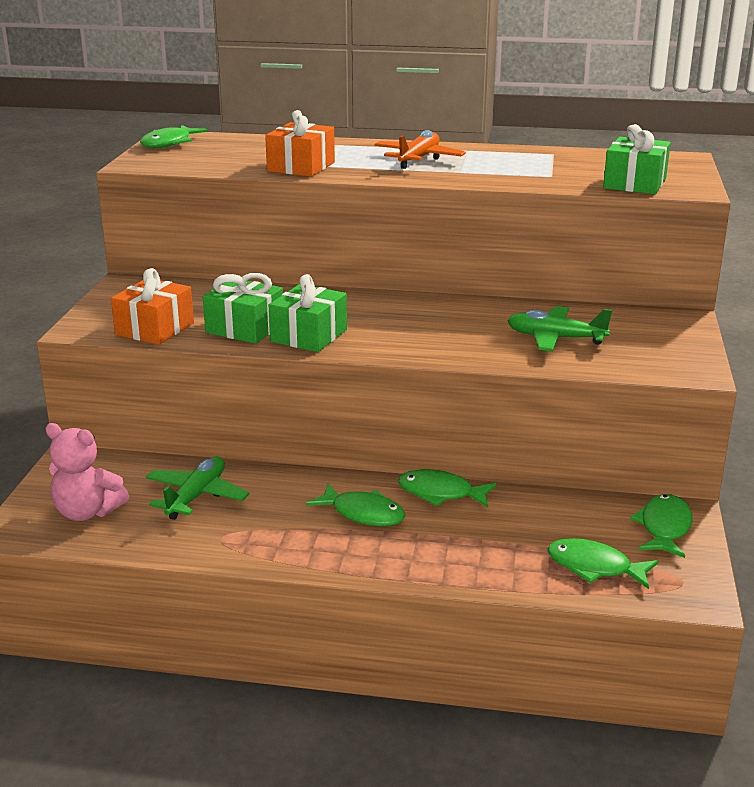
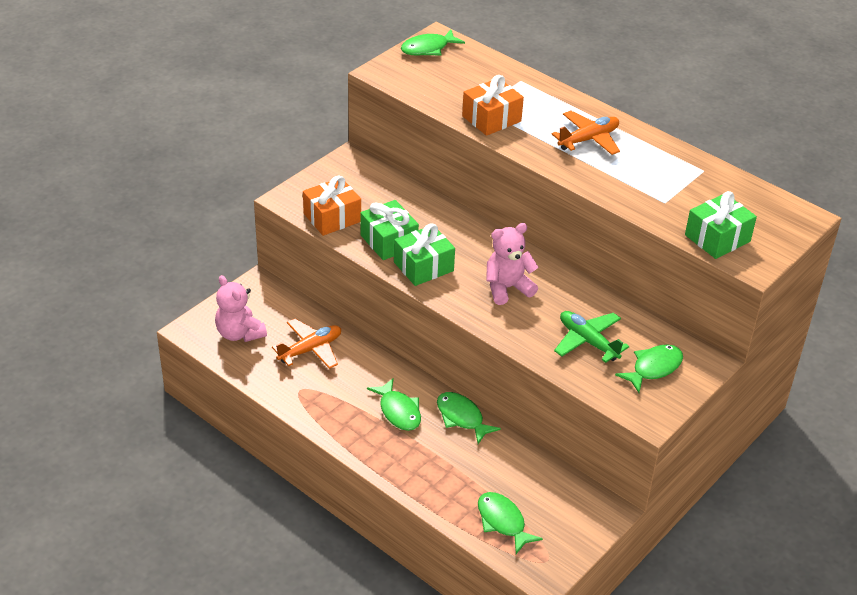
camera: 30 degrees right, 15 degrees up
(196, 496) = (310, 349): green plane -> orange plane
(421, 326) = (507, 288): none -> pink teddy bear
(664, 527) = (581, 515): green fish -> green fish (653, 368)

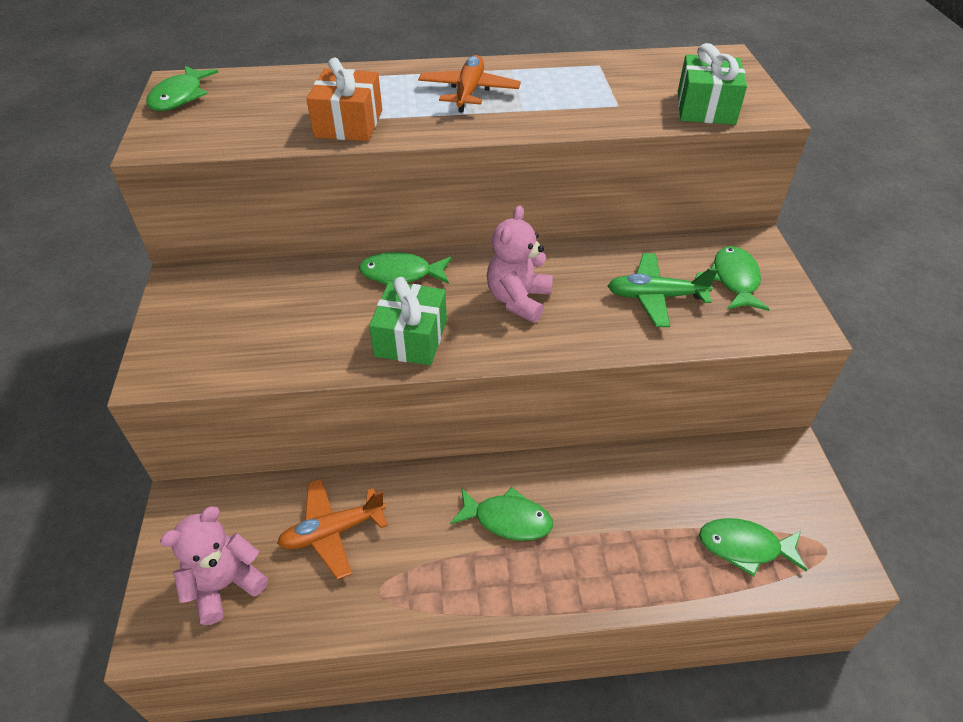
camera: 45 degrees left, 5 degrees up
(239, 333) = (225, 584): pink teddy bear -> pink teddy bear turned 135 degrees clockwise
(310, 349) = (333, 531): orange plane -> orange plane turned 120 degrees counterclockwise
(332, 217) = (238, 357): orange gift -> none
(389, 241) = (338, 338): green gift -> none
(462, 417) = (569, 472): green fish -> green fish (401, 274)

